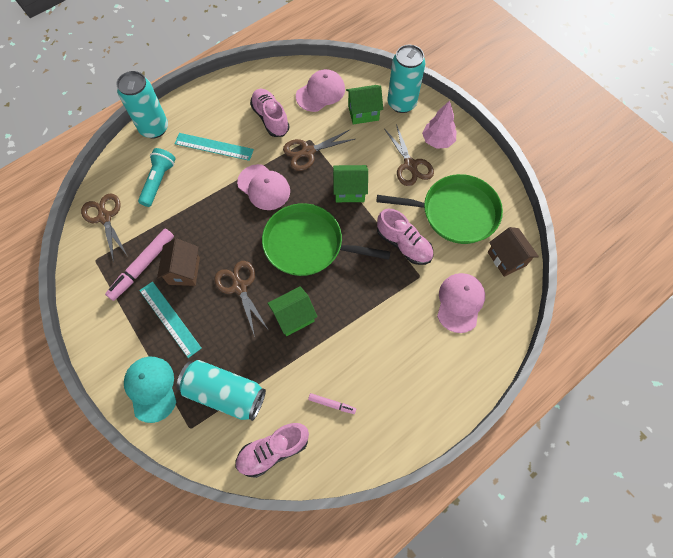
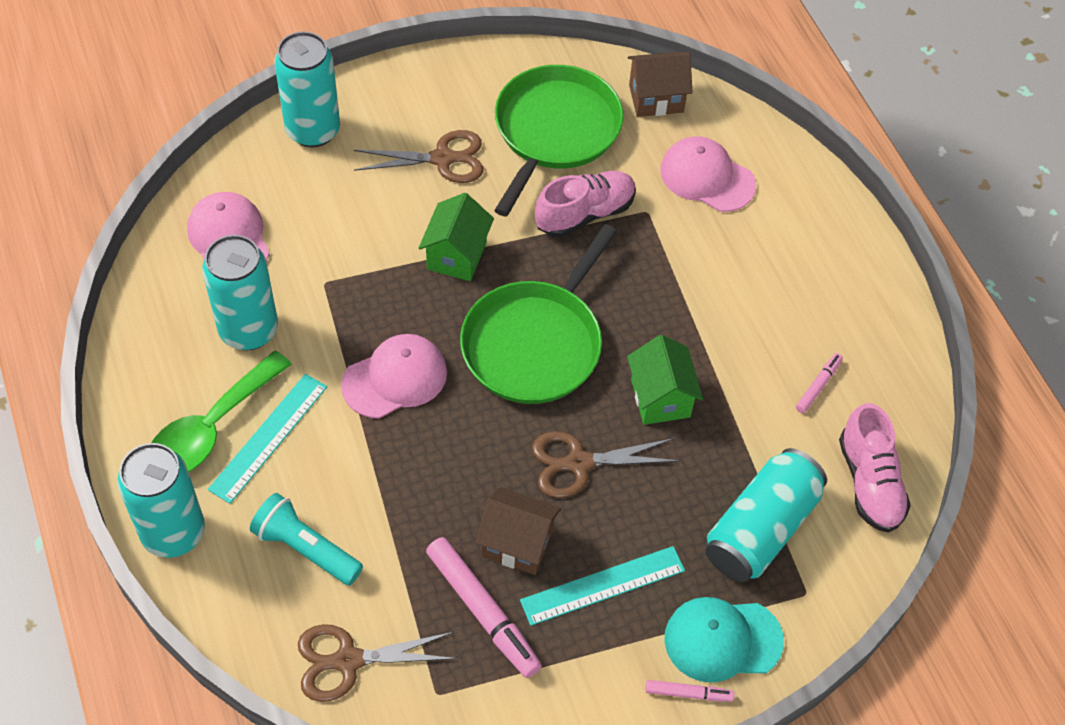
camera: 75 degrees left, 10 degrees down
(116, 378) = (688, 693): none -> pink marker
(212, 123) = (211, 428): none -> green spoon
(270, 118) = (248, 330): pink shoe -> turquoise can
(308, 152) = (350, 293): brown scissors -> none
(363, 113) = (306, 189): green house -> none
(437, 141) = (412, 108): pink tree -> none

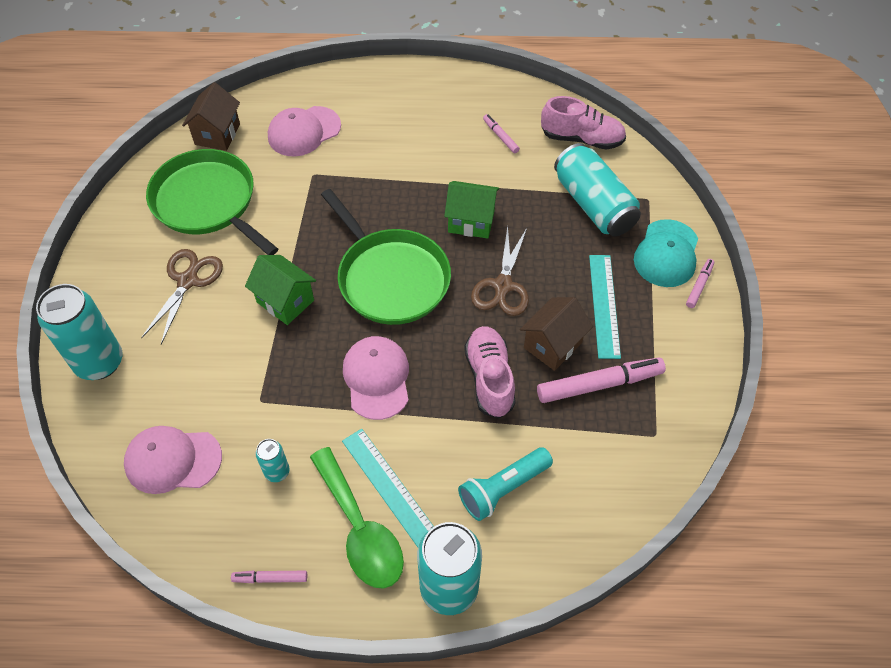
camera: 65 degrees left, 0 degrees up
(134, 370) = (270, 578): none -> pink marker
(248, 330) = (277, 472): turquoise can -> turquoise can, size x0.48
(348, 661) = (610, 487): brown scissors -> none
(585, 214) = (294, 210): pink shoe -> pink shoe (489, 378)

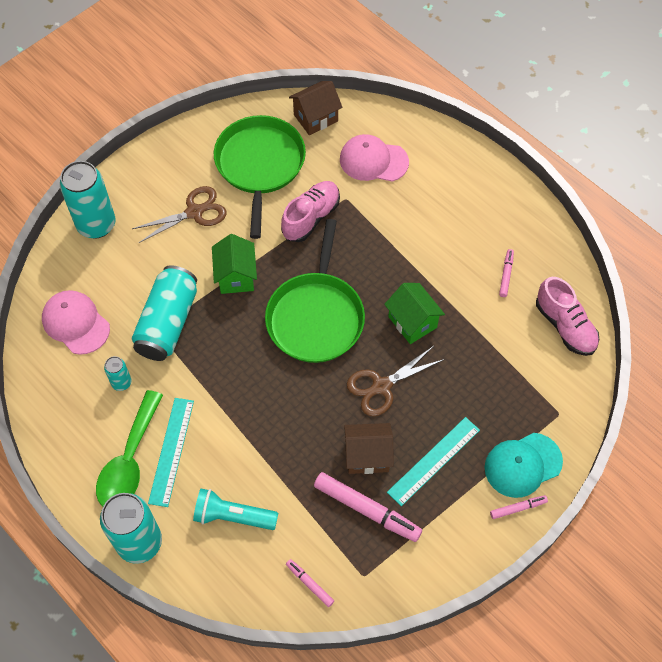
camera: 45 degrees right, 5 degrees up
(270, 578) = (56, 442): pink marker -> pink marker (309, 584)
(377, 378) = (236, 377): pink cap -> none
(489, 378) = (303, 440): pink shoe -> pink shoe (311, 217)
(593, 204) = (513, 383): turquoise can -> turquoise can (168, 323)

